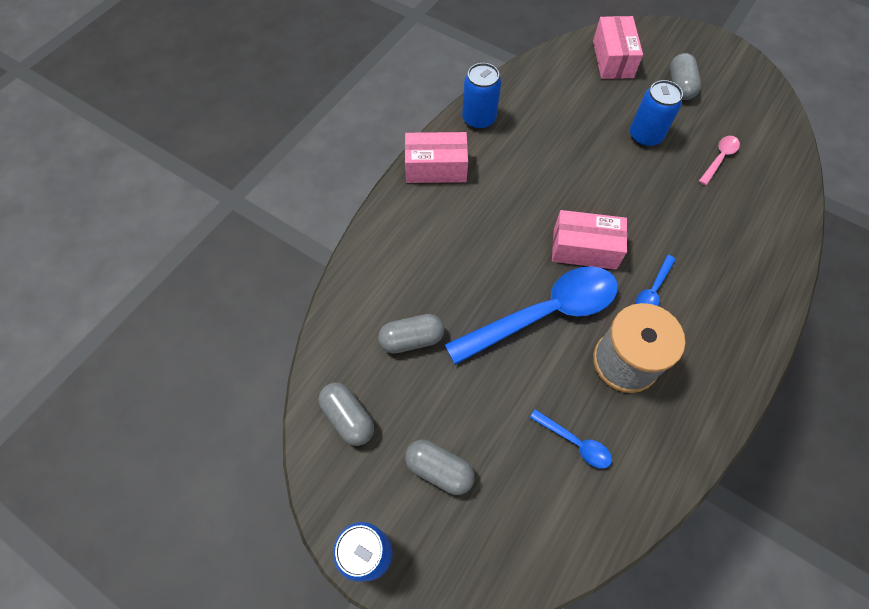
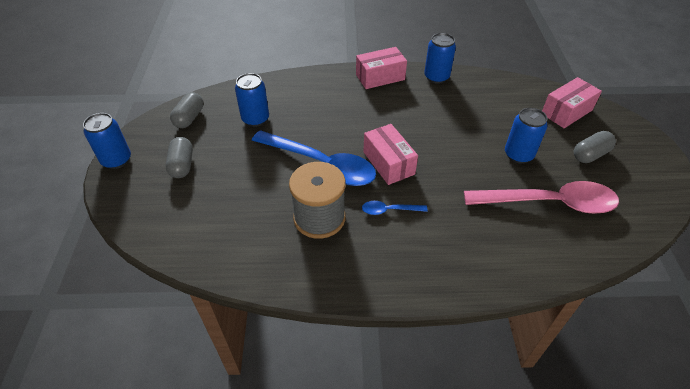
camera: 55 degrees right, 15 degrees down
(411, 339) = (255, 119): grey capsule -> blue can
(436, 168) = (380, 77): pink box -> pink box turned 75 degrees counterclockwise
(575, 442) = (240, 217): blue spoon -> none
(719, 158) = (549, 203): pink spoon -> pink spoon, size x2.31

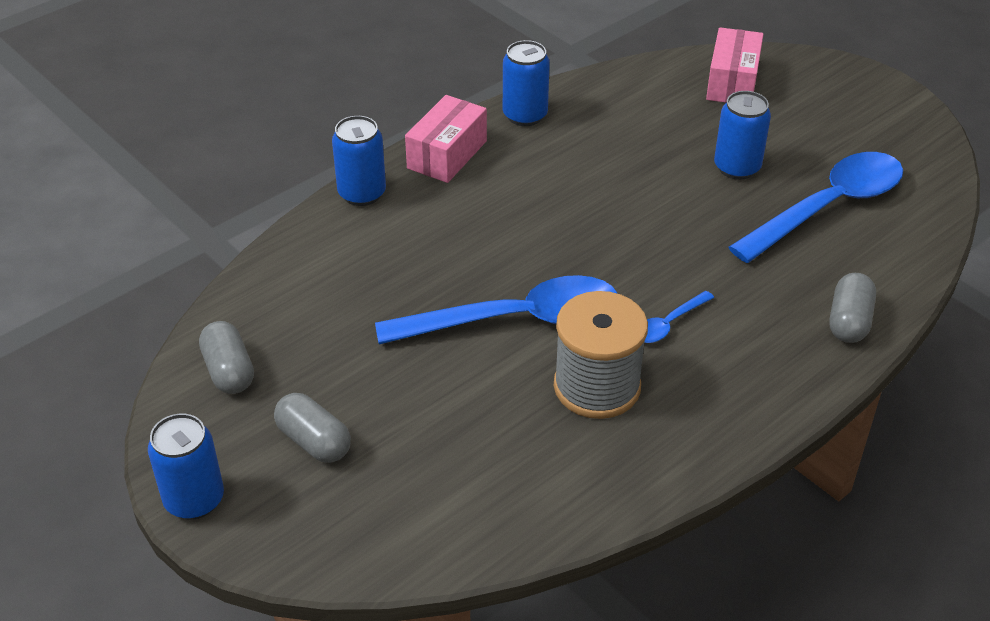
camera: 40 degrees left, 5 degrees down
(255, 119) = (339, 313): blue can -> blue can (362, 193)
(388, 163) = (599, 266): pink box -> none
(549, 203) = (828, 207): pink spoon -> blue spoon
(590, 155) = (811, 124): grey capsule -> grey capsule (849, 321)

